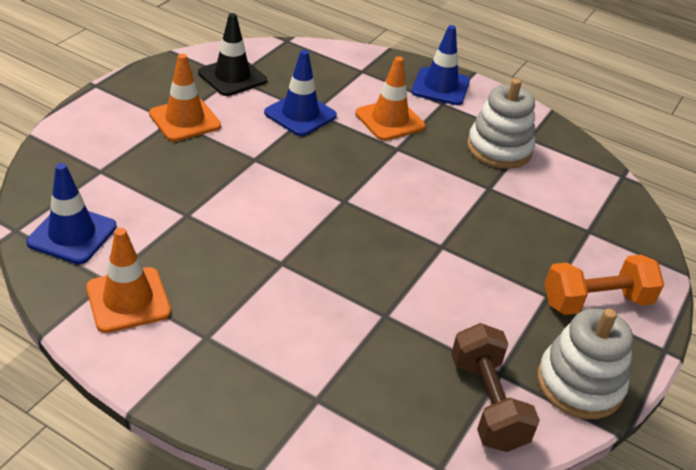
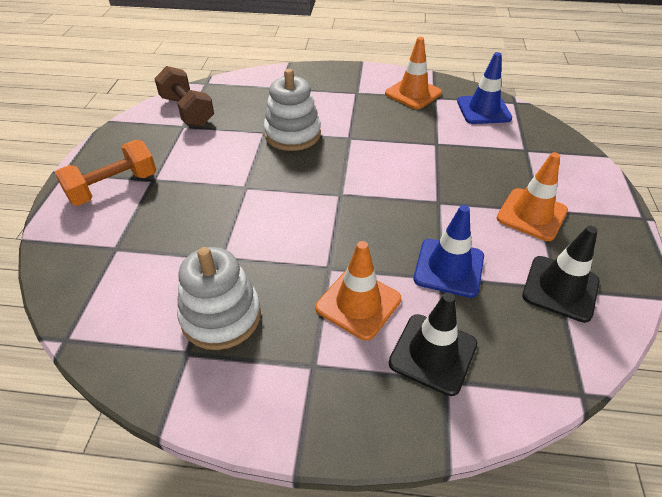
camera: 160 degrees right, 5 degrees up
(359, 82) = (433, 354): none -> black traffic cone
(440, 87) = (330, 401): blue traffic cone -> none
(579, 384) = (130, 135): white stacking toy -> white stacking toy (292, 134)

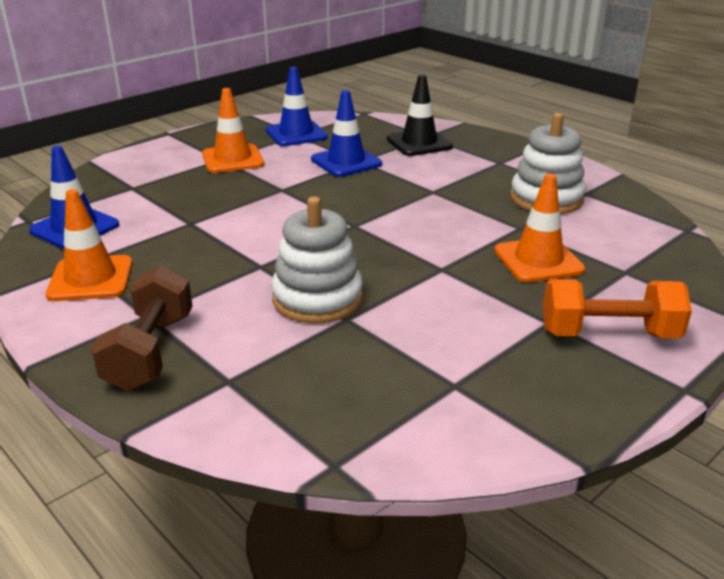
camera: 140 degrees left, 15 degrees down
(187, 111) = (425, 411): brown dumbbell -> brown dumbbell (150, 352)
(358, 303) = (436, 171): orange traffic cone -> orange traffic cone (538, 260)
(560, 288) = (296, 134): black traffic cone -> blue traffic cone

